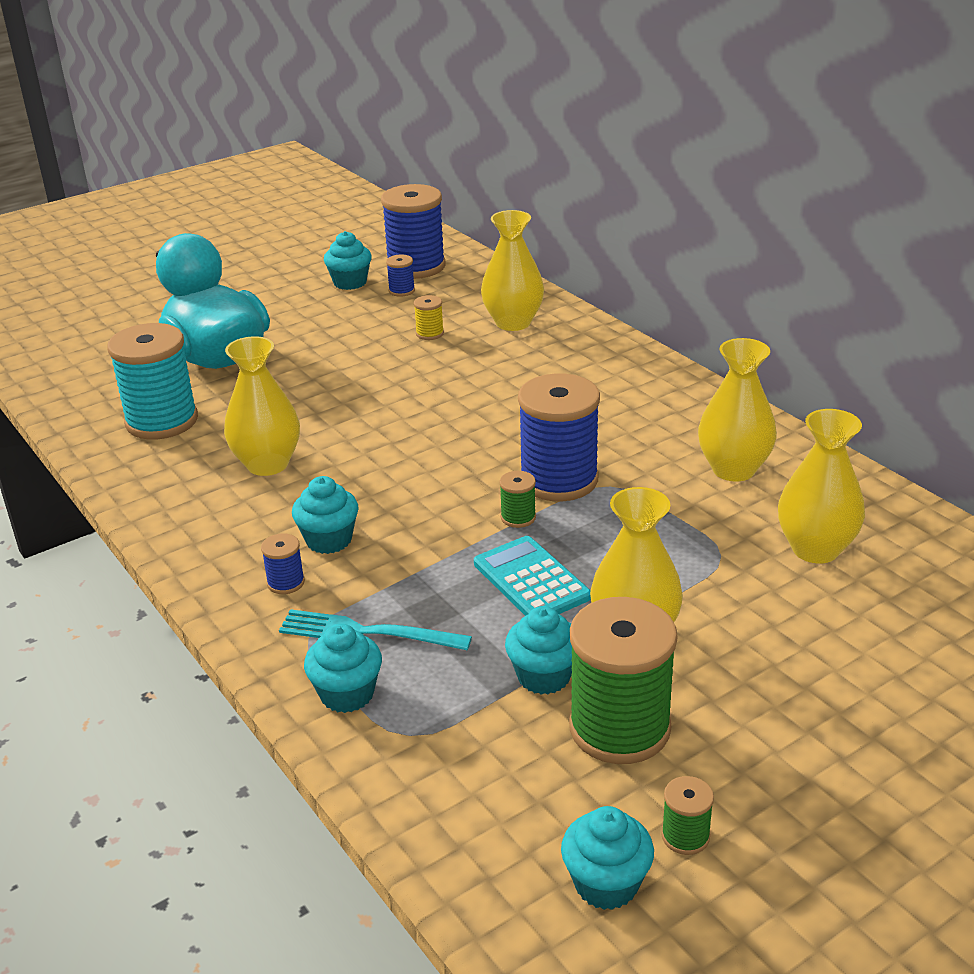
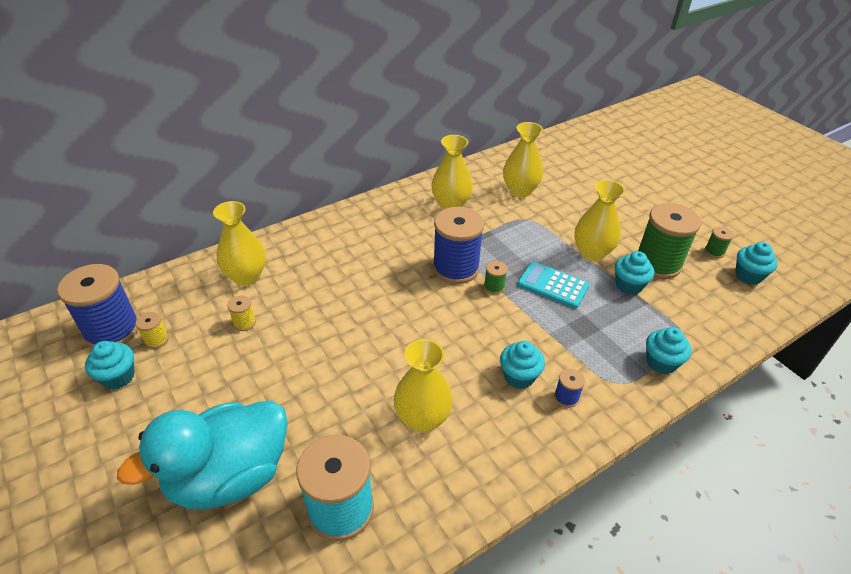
camera: 90 degrees left, 10 degrees up
(367, 632) = (608, 355): turquoise fork -> none
(401, 291) = (156, 340): blue spool -> yellow spool
(531, 580) = (553, 285): turquoise calculator -> turquoise calculator turned 60 degrees clockwise

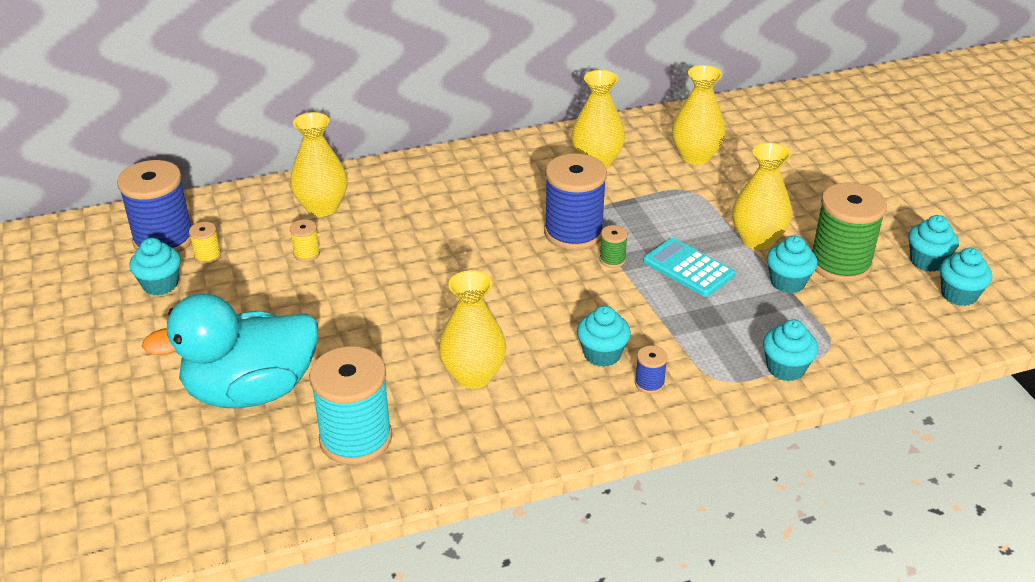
camera: 15 degrees right, 5 degrees down
(714, 252) = (927, 261): green spool -> turquoise cupcake

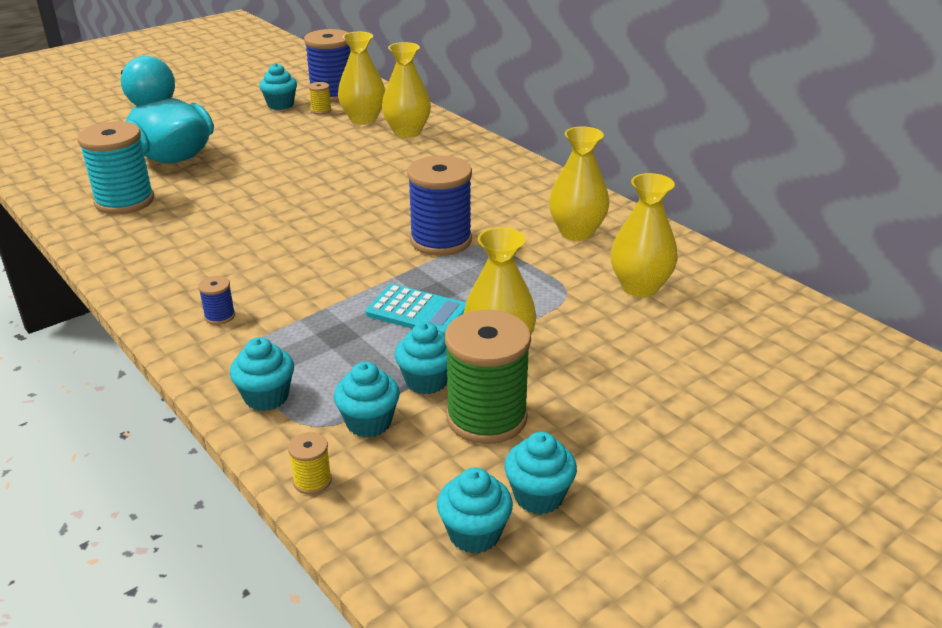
camera: 70 degrees right, 5 degrees down
(306, 254) = (342, 140): yellow spool -> yellow spool (312, 481)
(473, 376) = (209, 231): yellow vase -> yellow vase (363, 119)
(602, 354) = (256, 285): turquoise cupcake -> turquoise cupcake (369, 422)
(612, 259) = (408, 267): green spool -> none
(688, 268) = (417, 312): turquoise calculator -> turquoise calculator turned 90 degrees clockwise

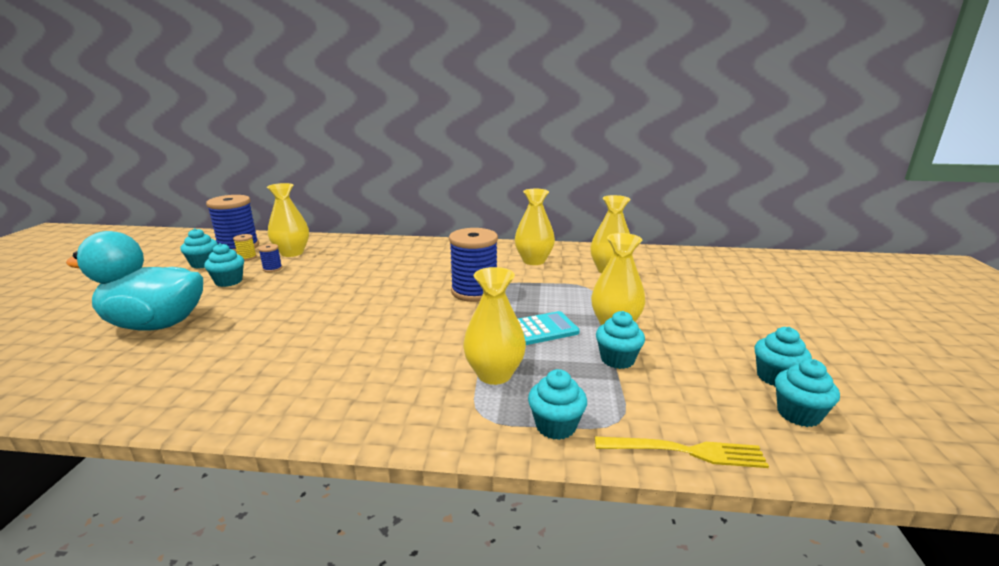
camera: 45 degrees left, 10 degrees down
(124, 201) = (163, 370): turquoise spool -> none
(220, 316) = (418, 400): blue spool -> blue spool (272, 268)
(312, 481) = (685, 452): yellow spool -> yellow fork
(369, 422) = (639, 399): turquoise cupcake -> turquoise cupcake (229, 281)
(407, 132) = (338, 250): yellow vase -> yellow vase (494, 374)
(486, 417) = (680, 358): green spool -> none

